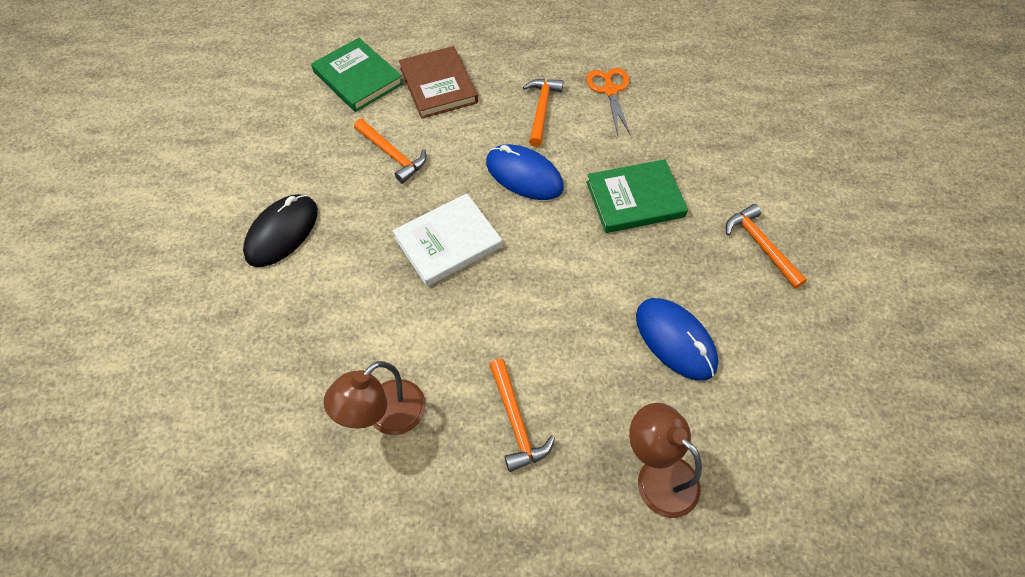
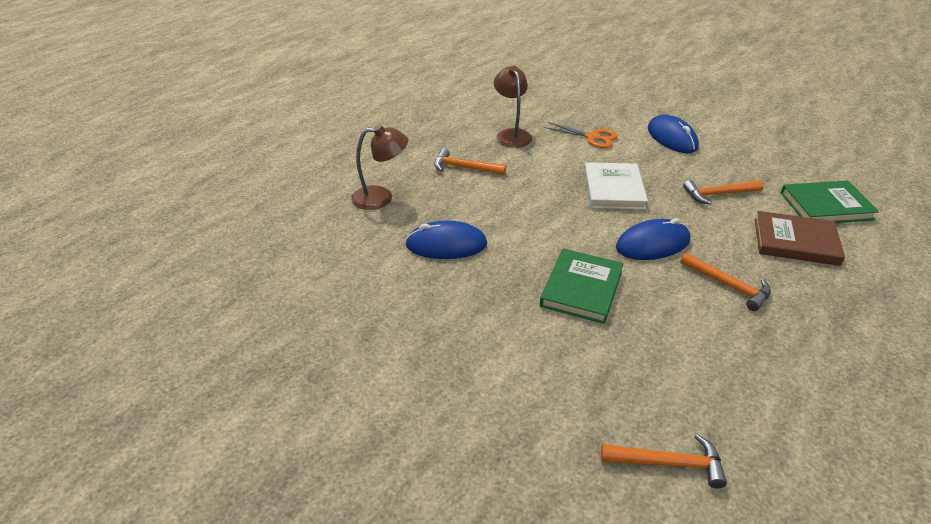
camera: 125 degrees right, 20 degrees down
(282, 232) = (672, 138): black mouse -> blue mouse
(610, 90) = (733, 343): orange scissors -> orange scissors (592, 137)
(760, 245) = (473, 333): orange hammer -> orange hammer (669, 463)

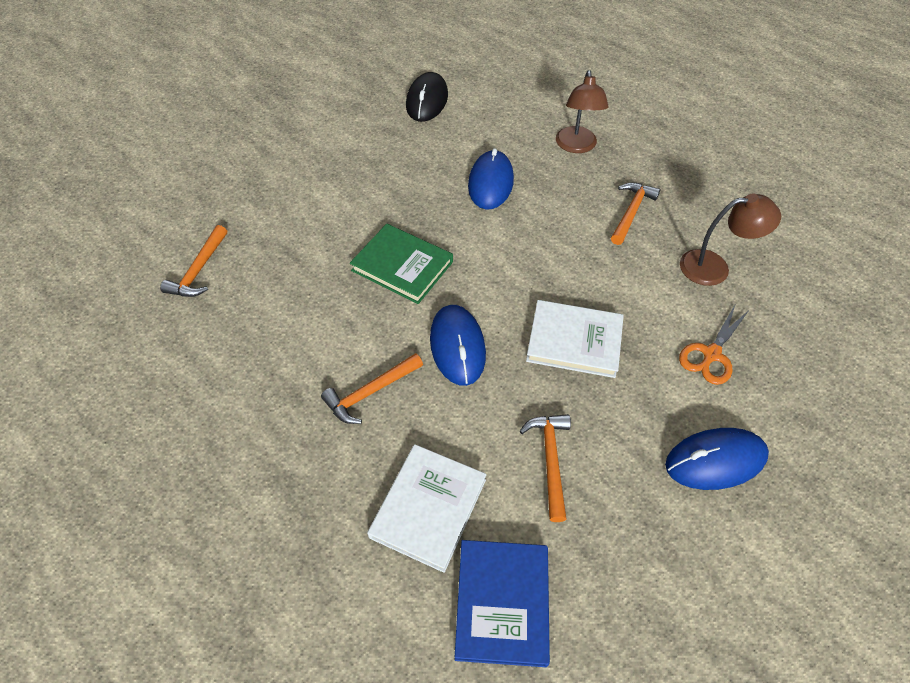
camera: 100 degrees right, 15 degrees up
(305, 309) = (427, 100): none -> black mouse
(795, 241) = (428, 508): brown book -> white book
(826, 206) = (502, 603): green book -> blue book

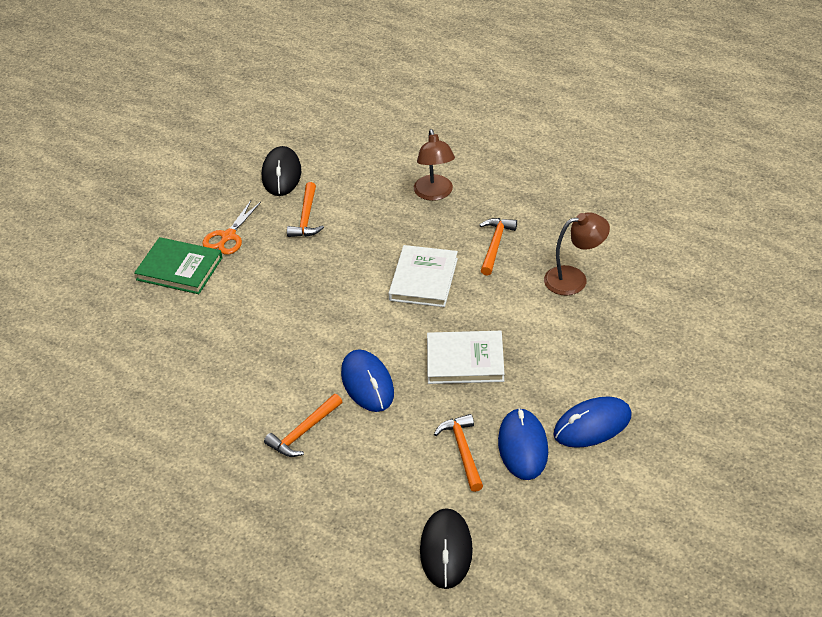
camera: 10 degrees left, 10 degrees down
(199, 270) = (117, 366): orange hammer -> orange hammer (306, 218)
(402, 266) = (301, 329): green book -> green book (179, 269)
(428, 508) = (374, 502): white book -> white book (423, 279)
(490, 183) = (362, 242): blue mouse -> blue mouse (522, 446)
(502, 603) = (446, 550): blue book -> black mouse
(711, 354) = (580, 349): orange scissors -> orange scissors (228, 236)

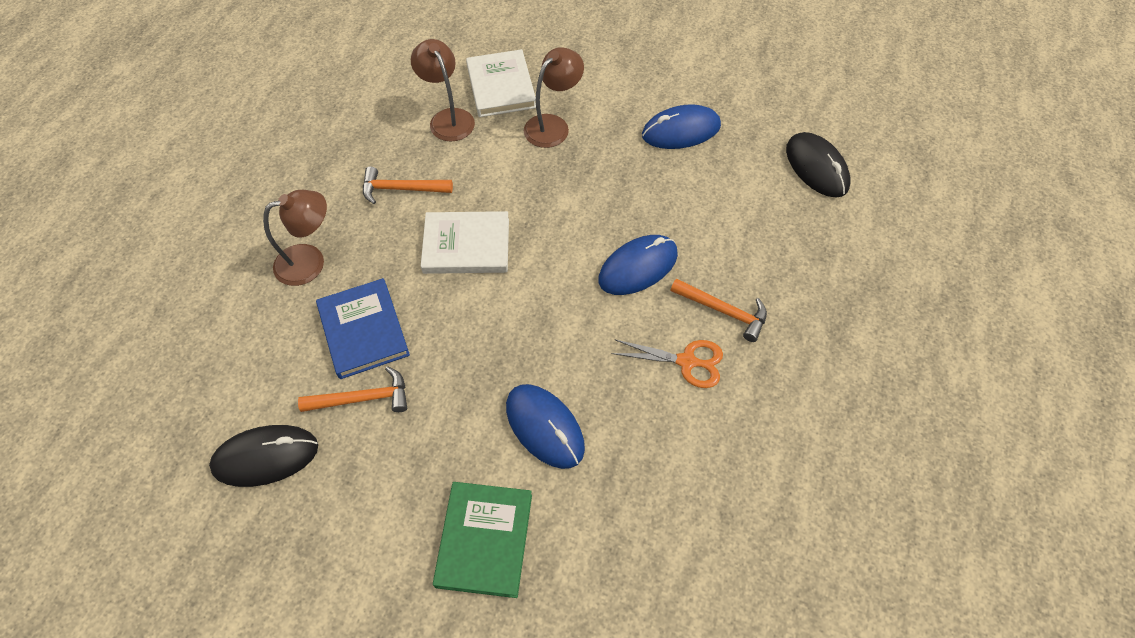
camera: 105 degrees left, 15 degrees up
(228, 236) = (409, 492): orange scissors -> orange scissors (687, 361)
(362, 219) = (364, 330): none -> blue book
(446, 550) = (816, 167): black mouse -> black mouse turned 75 degrees clockwise
(463, 451) = (701, 173): orange hammer -> none
(465, 360) = (584, 189): white book -> white book (501, 87)
(550, 350) = (553, 125): none -> brown lamp
(592, 425) = (640, 87): blue mouse -> blue mouse (545, 427)

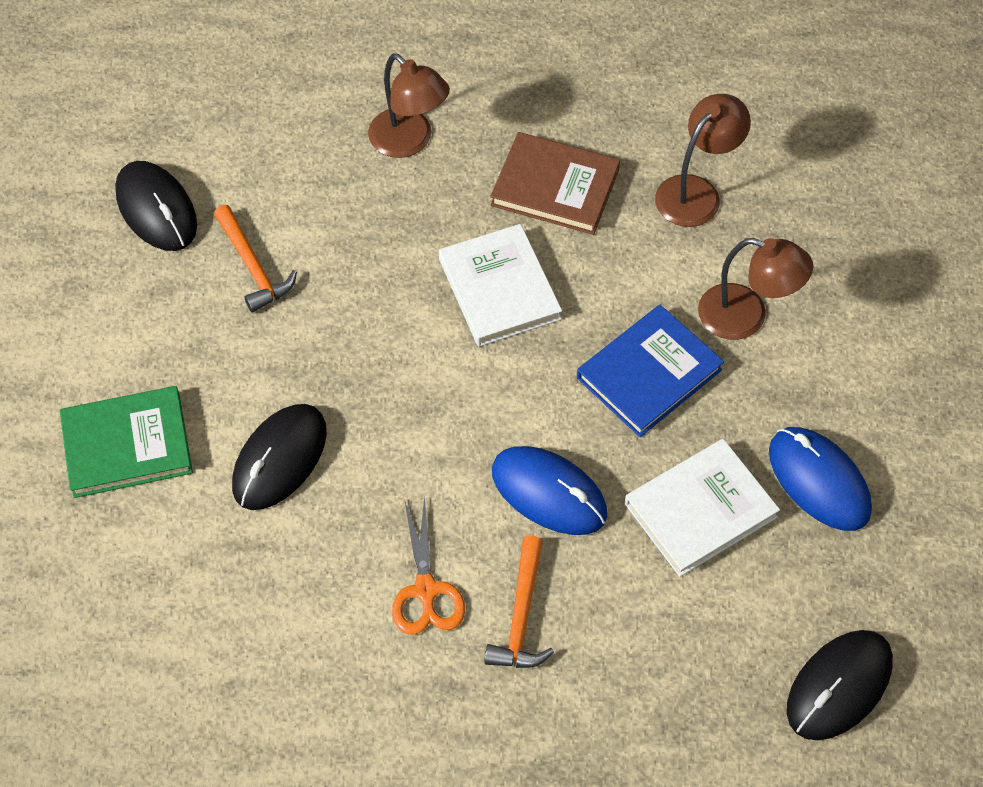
camera: 70 degrees right, 0 degrees up
(364, 330) = (338, 232): blue book -> blue book (649, 374)
(401, 189) = (555, 187): orange hammer -> brown book
(501, 87) = (785, 231): white book -> white book (700, 510)
(545, 427) = (280, 459): blue mouse -> black mouse

